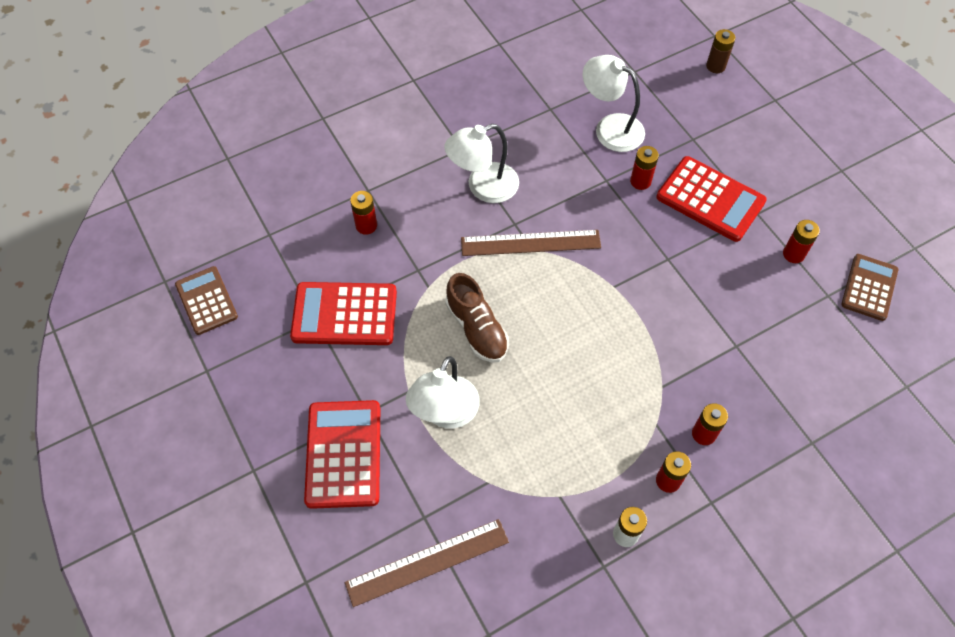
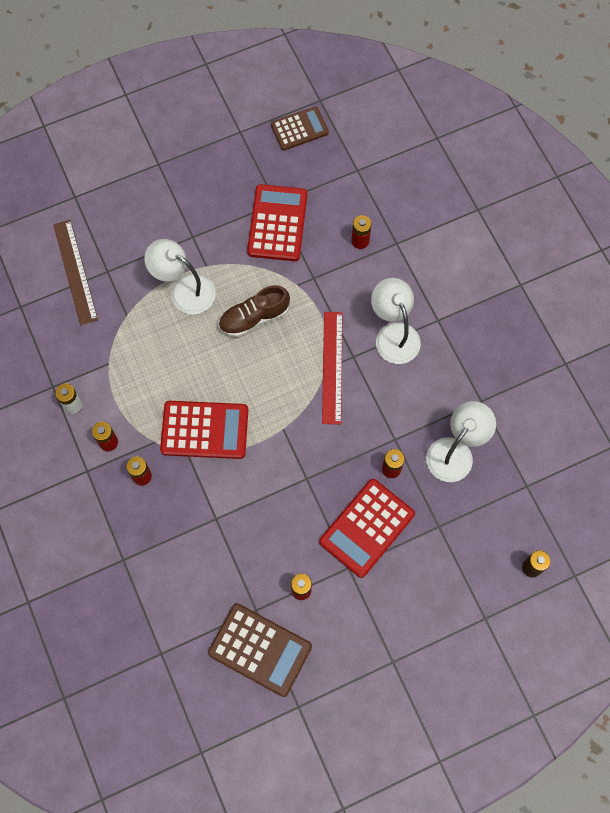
camera: 95 degrees right, 10 degrees up
(343, 454) = (162, 221): red calculator -> red calculator (204, 430)
(530, 243) = (332, 367): brown ruler -> red ruler
(869, 287) = (260, 650): brown calculator -> brown calculator, size x1.50

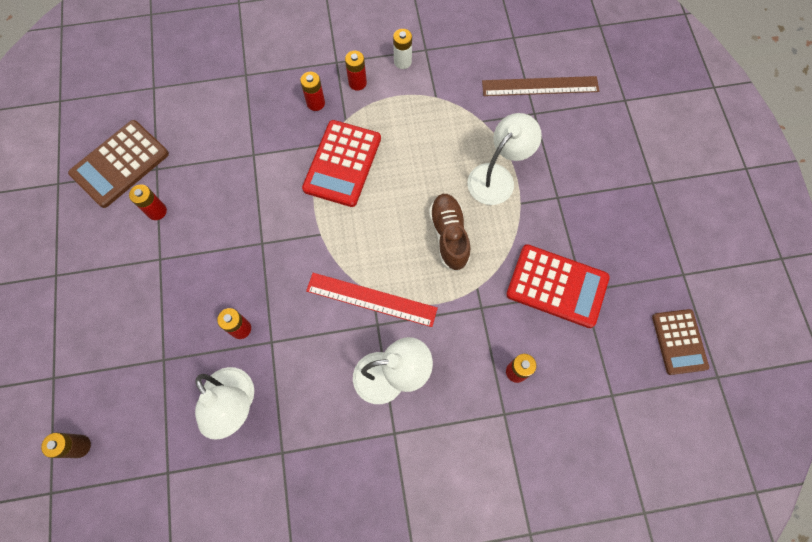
camera: 105 degrees right, 0 degrees up
(367, 528) = (190, 287): red calculator -> none

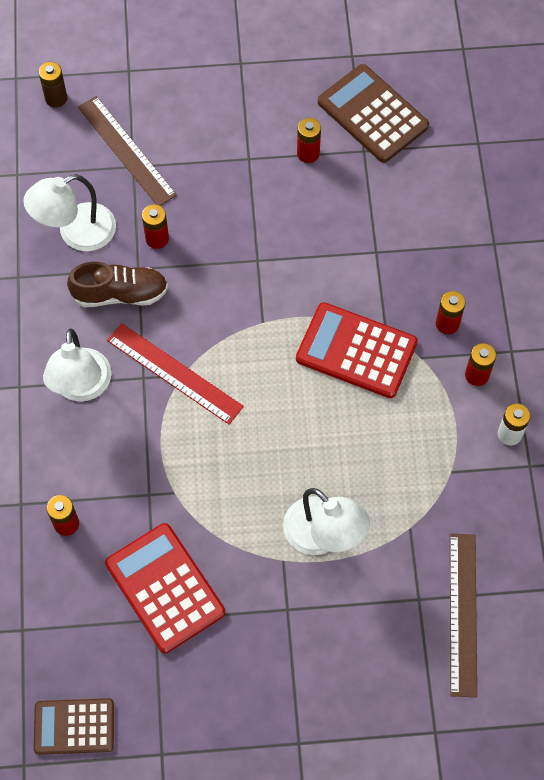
camera: 95 degrees right, 5 degrees down
(145, 368) = (126, 150): none -> brown ruler
(371, 299) = (174, 373): red ruler -> red ruler turned 75 degrees counterclockwise
(449, 235) = (246, 467): brown shoe -> brown shoe (120, 294)
(557, 286) = (165, 588): red calculator -> red calculator turned 120 degrees clockwise

